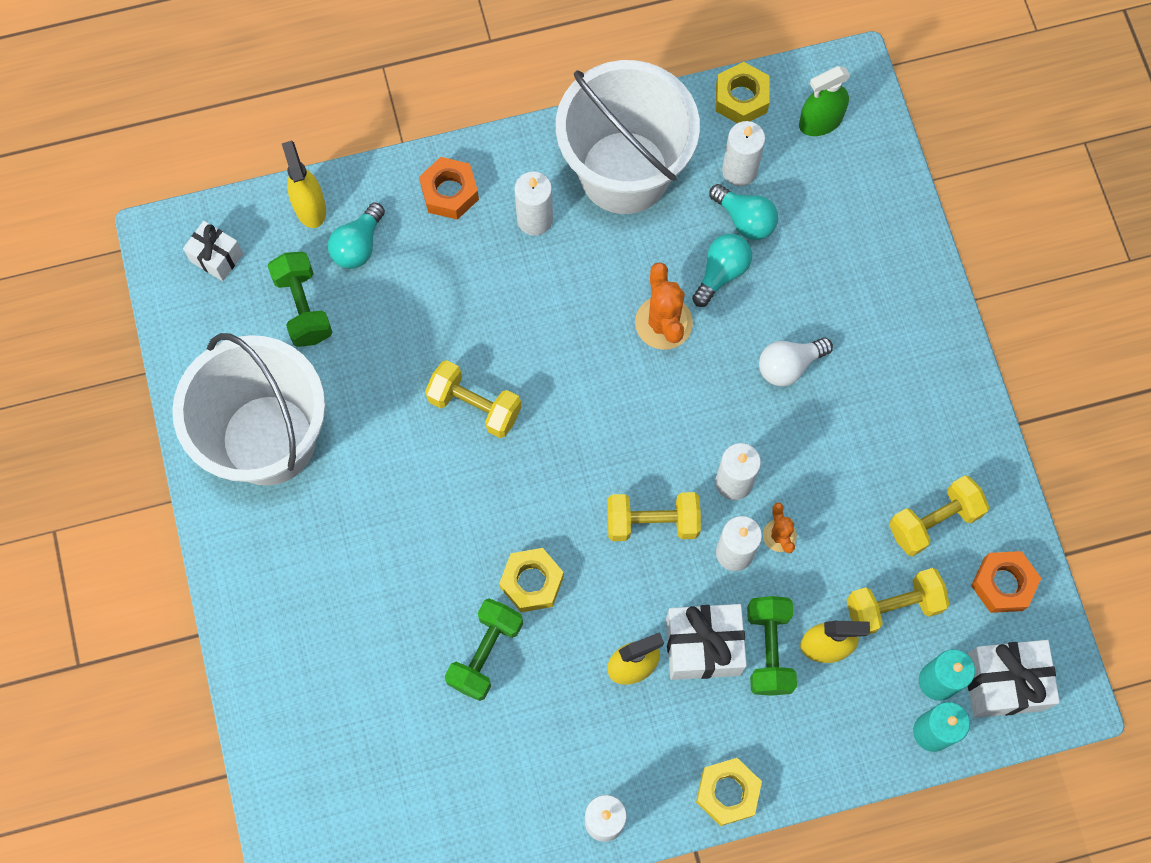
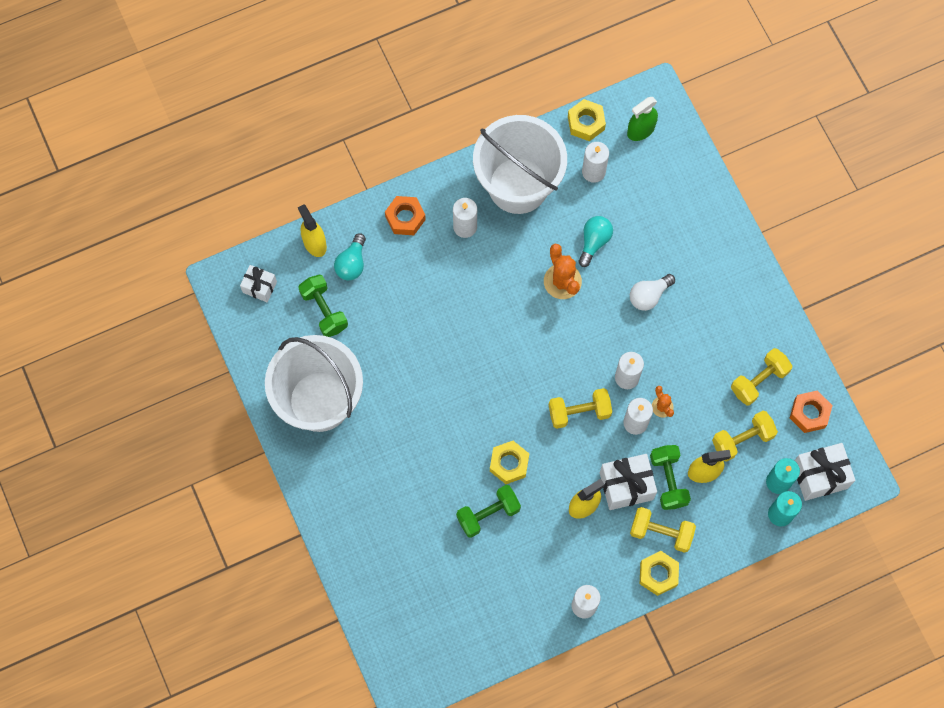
camera: 10 degrees left, 0 degrees up
(474, 406) = (450, 356): yellow dumbbell -> yellow dumbbell (661, 532)
(485, 653) = (488, 514): green dumbbell -> green dumbbell turned 45 degrees clockwise
(745, 219) = (603, 204): turquoise light bulb -> none

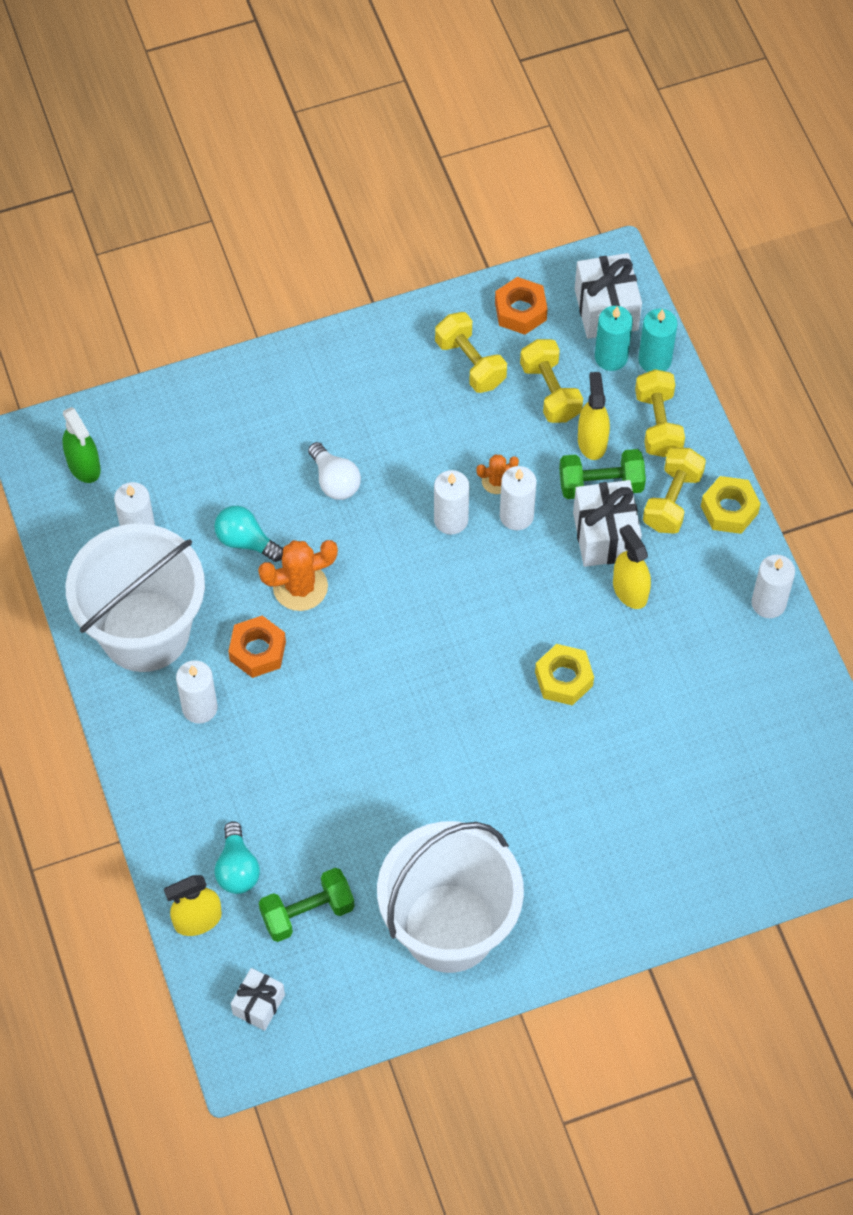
camera: 85 degrees left, 10 degrees down
(352, 263) = (237, 868): turquoise light bulb -> turquoise light bulb turned 60 degrees clockwise
(405, 218) = (174, 788): orange nut -> orange nut (257, 651)
(488, 514) = (634, 712): green dumbbell -> none
(579, 412) = (495, 583): yellow dumbbell -> yellow dumbbell (658, 424)
(586, 123) = (61, 534): yellow nut -> none

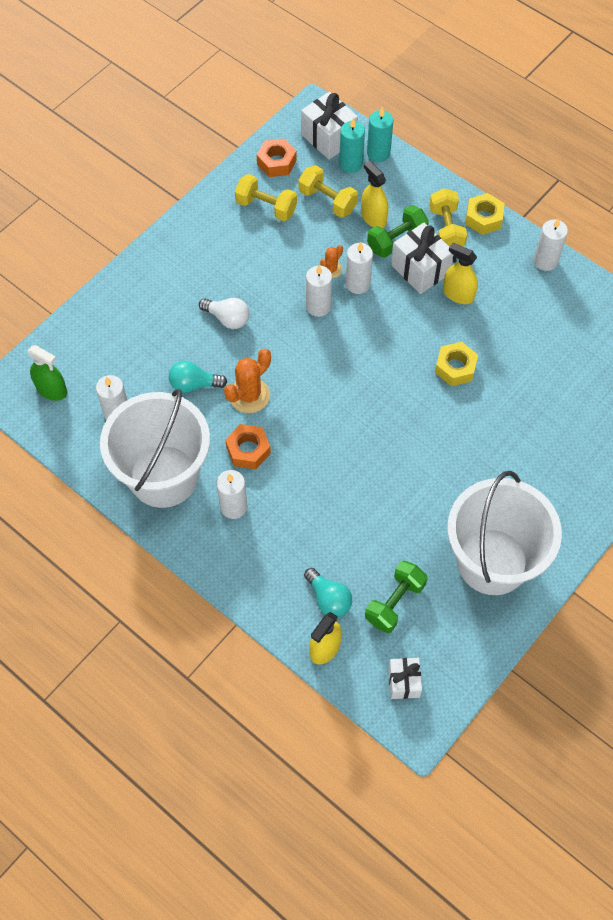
camera: 30 degrees left, 0 degrees up
(658, 424) = (406, 189): yellow dumbbell -> none

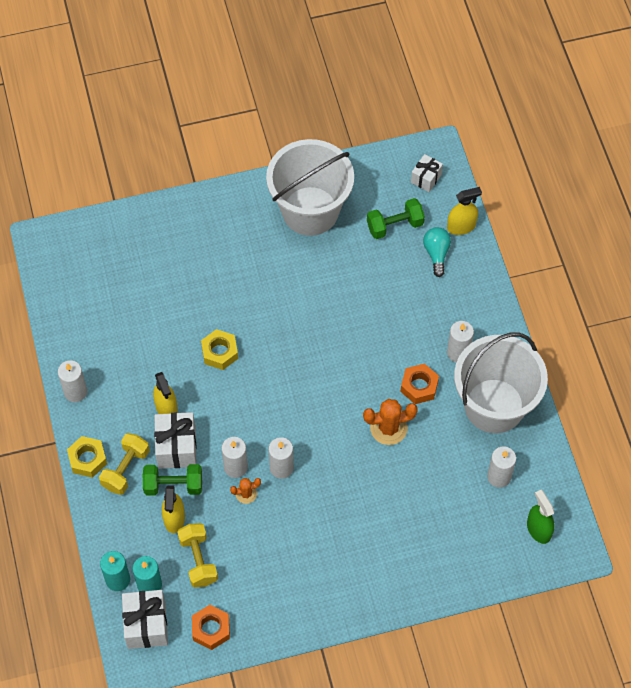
camera: 145 degrees left, 0 degrees up
(194, 384) = (424, 463): turquoise light bulb -> none
(227, 318) = (360, 503): white light bulb -> none
(266, 207) = (254, 588): yellow dumbbell -> none

